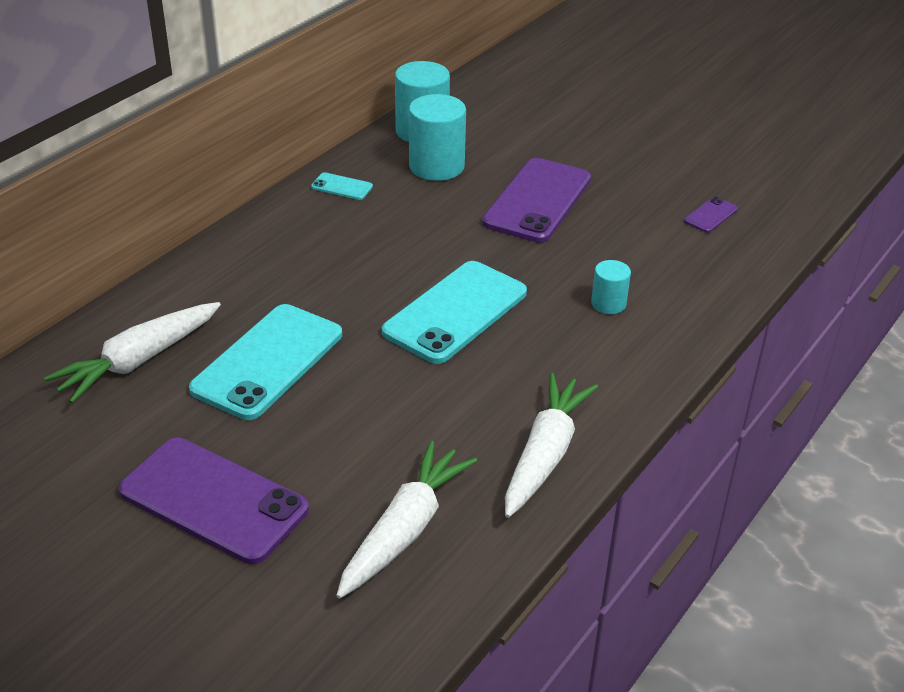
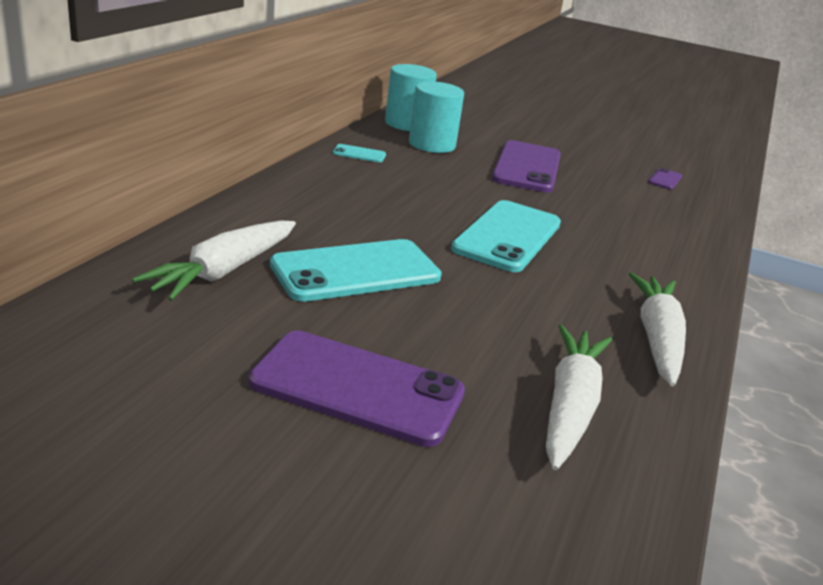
camera: 15 degrees left, 10 degrees down
(268, 362) = (356, 271): turquoise phone -> turquoise phone turned 45 degrees clockwise
(608, 304) = (630, 231): turquoise cylinder -> none

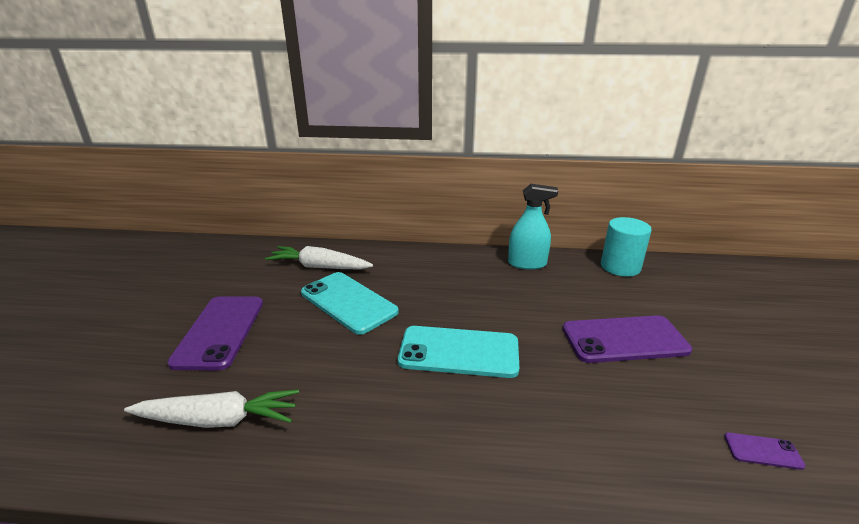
camera: 75 degrees right, 0 degrees up
(359, 154) = (527, 263): turquoise phone -> turquoise spray bottle
(432, 144) = (595, 285): turquoise cylinder -> none
(657, 338) = (336, 465): white carrot -> none

